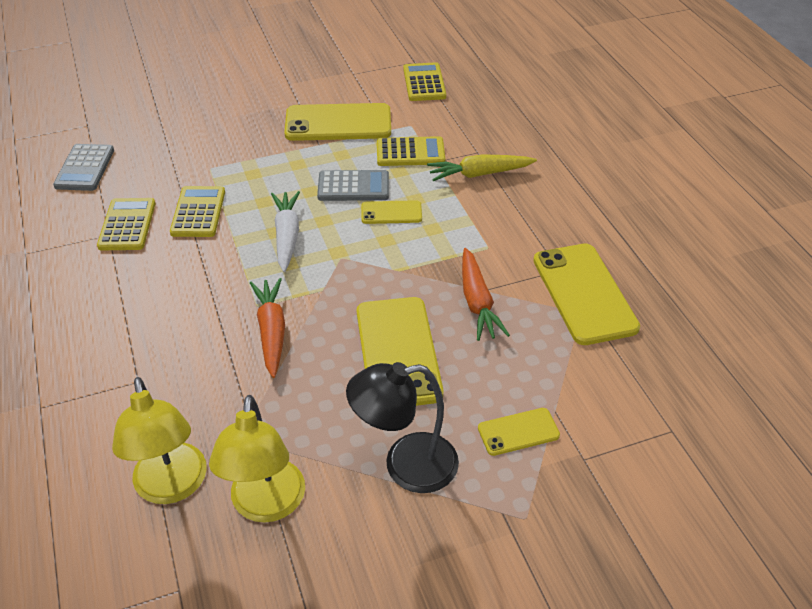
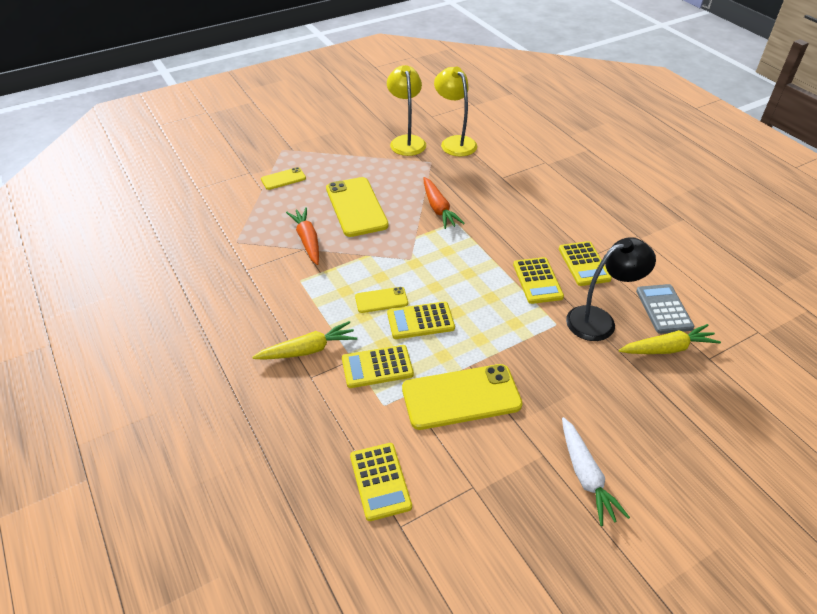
camera: 170 degrees right, 0 degrees up
(118, 136) = (667, 348): none -> yellow carrot
(287, 236) = (457, 270): white carrot -> white carrot (585, 476)
(353, 186) = (420, 321): grey calculator -> yellow calculator
(406, 465) = (342, 160): black lamp -> black lamp (599, 320)
(584, 293) = (231, 255): yellow phone -> none

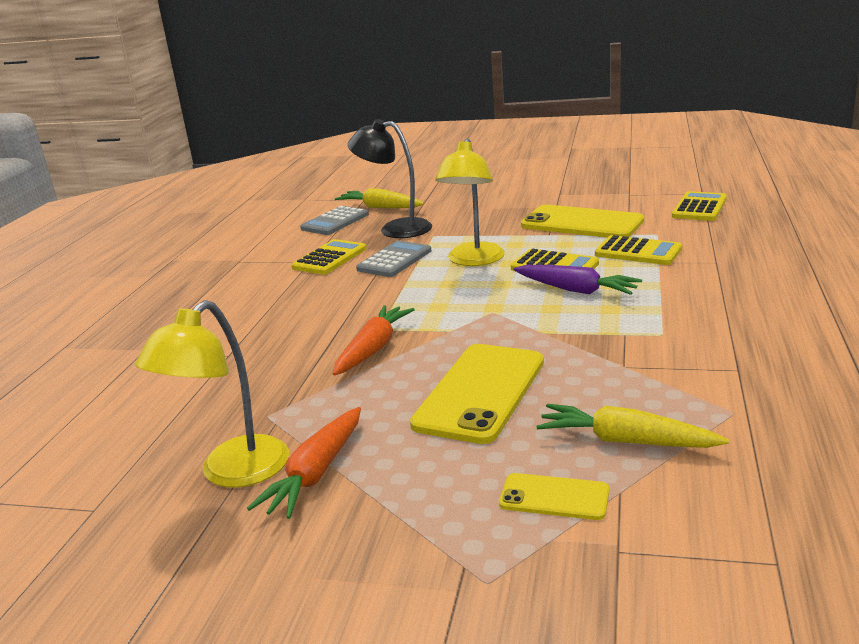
camera: 135 degrees left, 20 degrees down
(307, 240) = (608, 374): orange carrot -> orange carrot (316, 473)
(308, 350) = (703, 278): yellow carrot -> yellow carrot (626, 441)
(381, 300) = (576, 290): yellow phone -> purple carrot
(454, 142) = (173, 433): yellow lamp -> yellow lamp (473, 260)
(537, 281) = (394, 260): yellow calculator -> grey calculator
(585, 476) = (544, 184): white carrot -> none

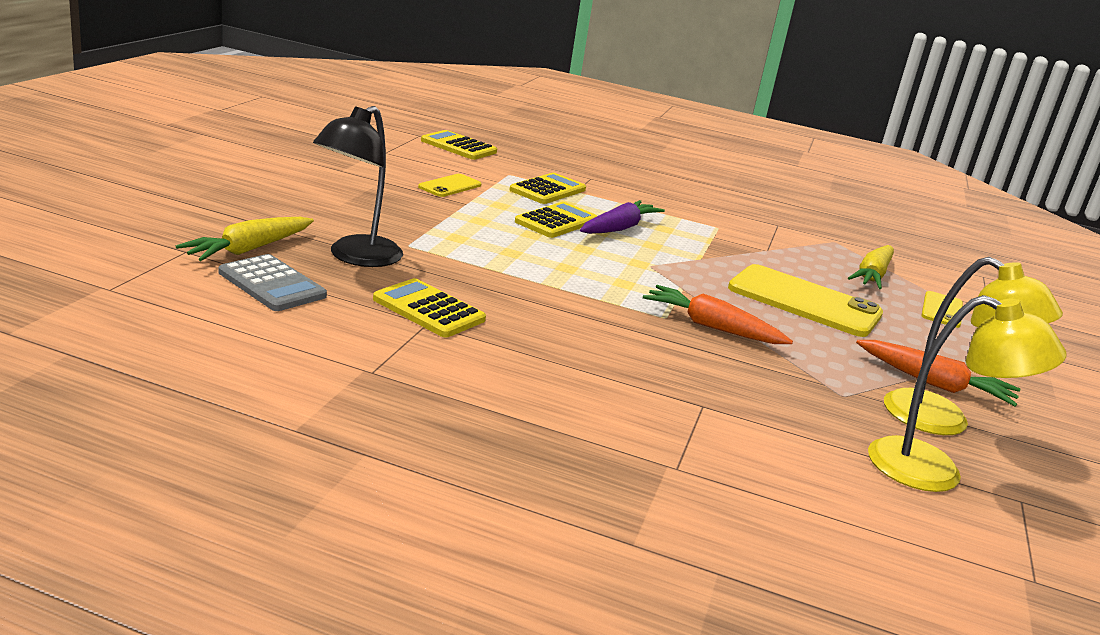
camera: 90 degrees left, 0 degrees up
(394, 260) = (473, 278): grey calculator -> none
(473, 260) = (511, 245): yellow lamp -> yellow lamp (934, 472)
(581, 223) = (450, 186): yellow phone -> yellow phone, size x0.51

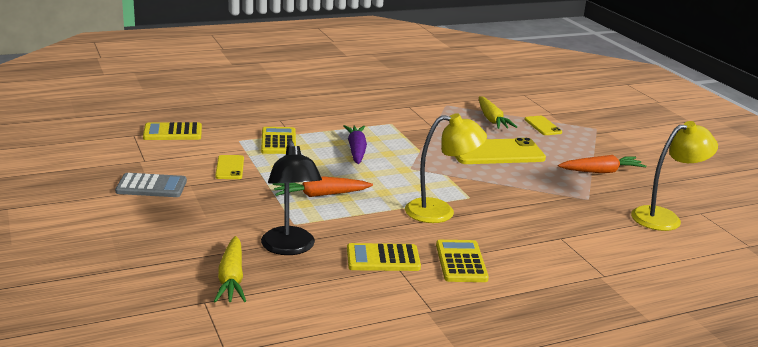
camera: 40 degrees left, 0 degrees up
(272, 284) = (291, 293): grey calculator -> grey calculator (151, 186)
(556, 221) = (324, 163): yellow calculator -> yellow calculator (461, 262)
(712, 327) = (493, 191): orange carrot -> orange carrot (320, 195)
(943, 421) = (631, 190): yellow lamp -> yellow lamp (440, 211)

